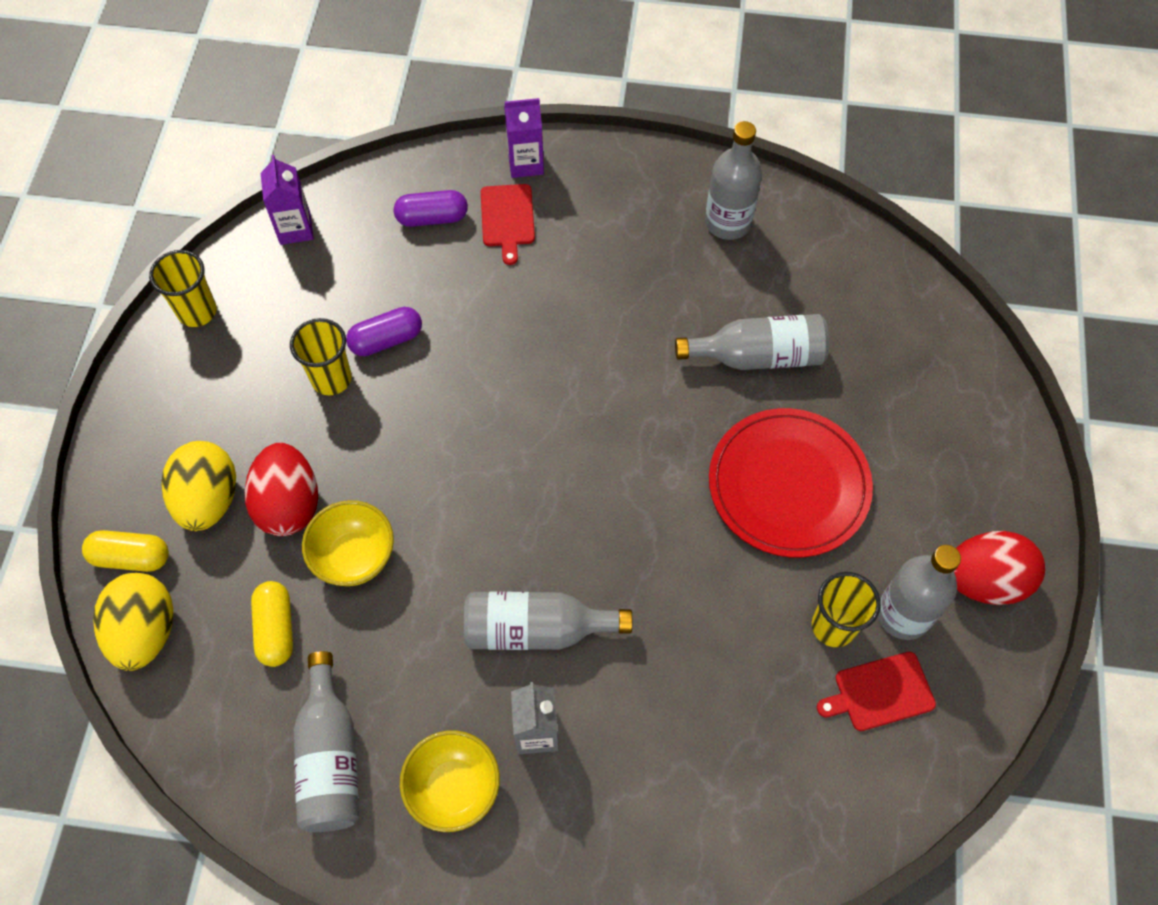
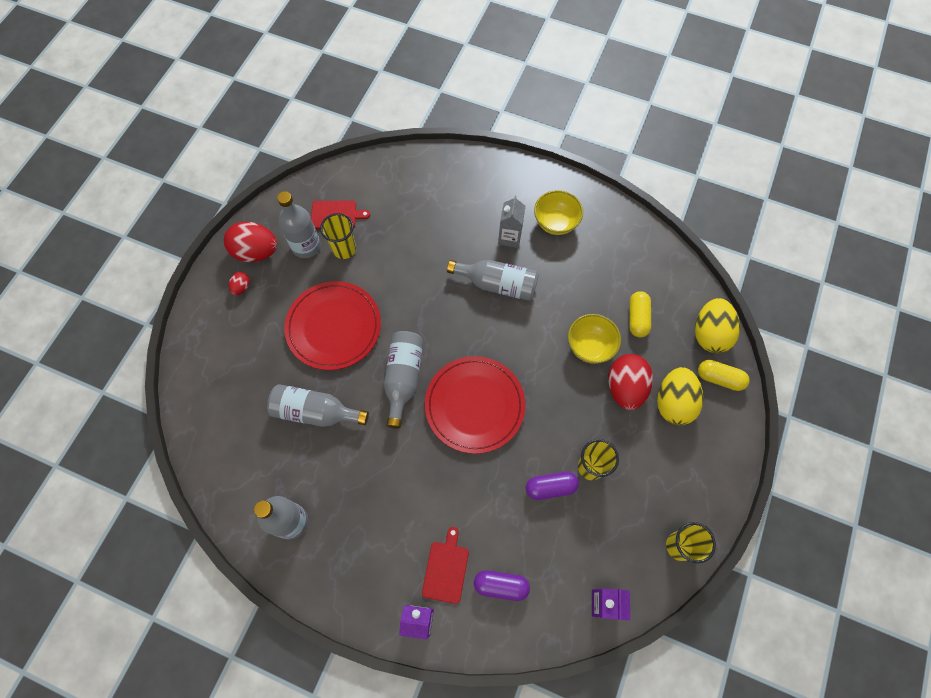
camera: 165 degrees left, 5 degrees up
(330, 758) = (614, 250): grey bottle -> grey bottle (403, 378)
(523, 421) = (474, 405): none -> red plate
(972, 511) = (241, 287): none -> red egg

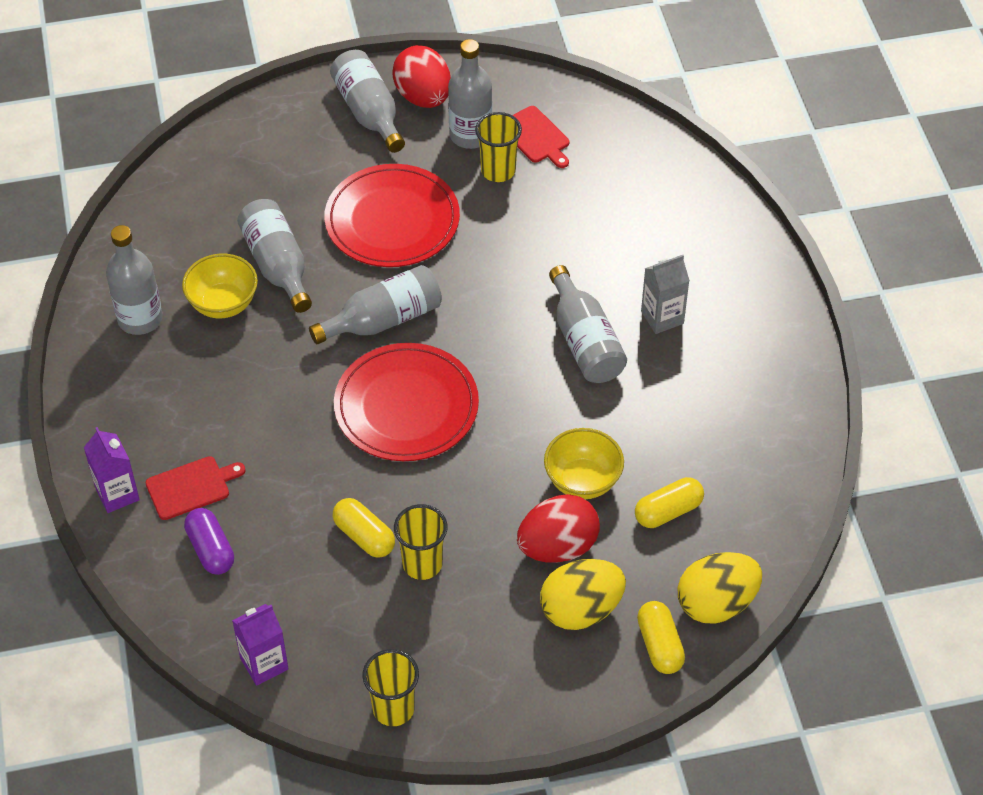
camera: 55 degrees right, 15 degrees down
(241, 287) = (369, 112): red egg -> grey bottle
(550, 487) = (364, 536): purple capsule -> yellow capsule
(555, 223) = (727, 353): yellow bowl -> yellow bowl (223, 304)

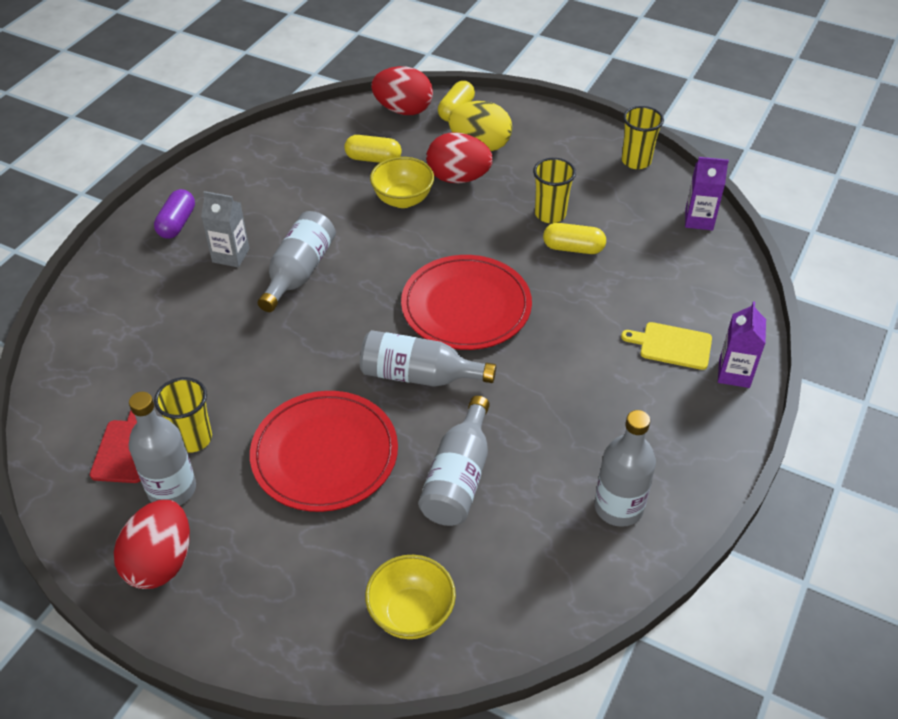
camera: 140 degrees left, 5 degrees down
(191, 487) = (672, 345): red cutting board -> yellow cutting board
(211, 549) = (687, 298): purple capsule -> purple capsule (177, 223)
(223, 304) = (534, 473): yellow bowl -> yellow bowl (411, 614)
(364, 536) = (573, 248): yellow capsule -> yellow capsule turned 75 degrees counterclockwise
(369, 112) = (224, 582): grey bottle -> none
(716, 603) = (403, 110): yellow egg -> red egg

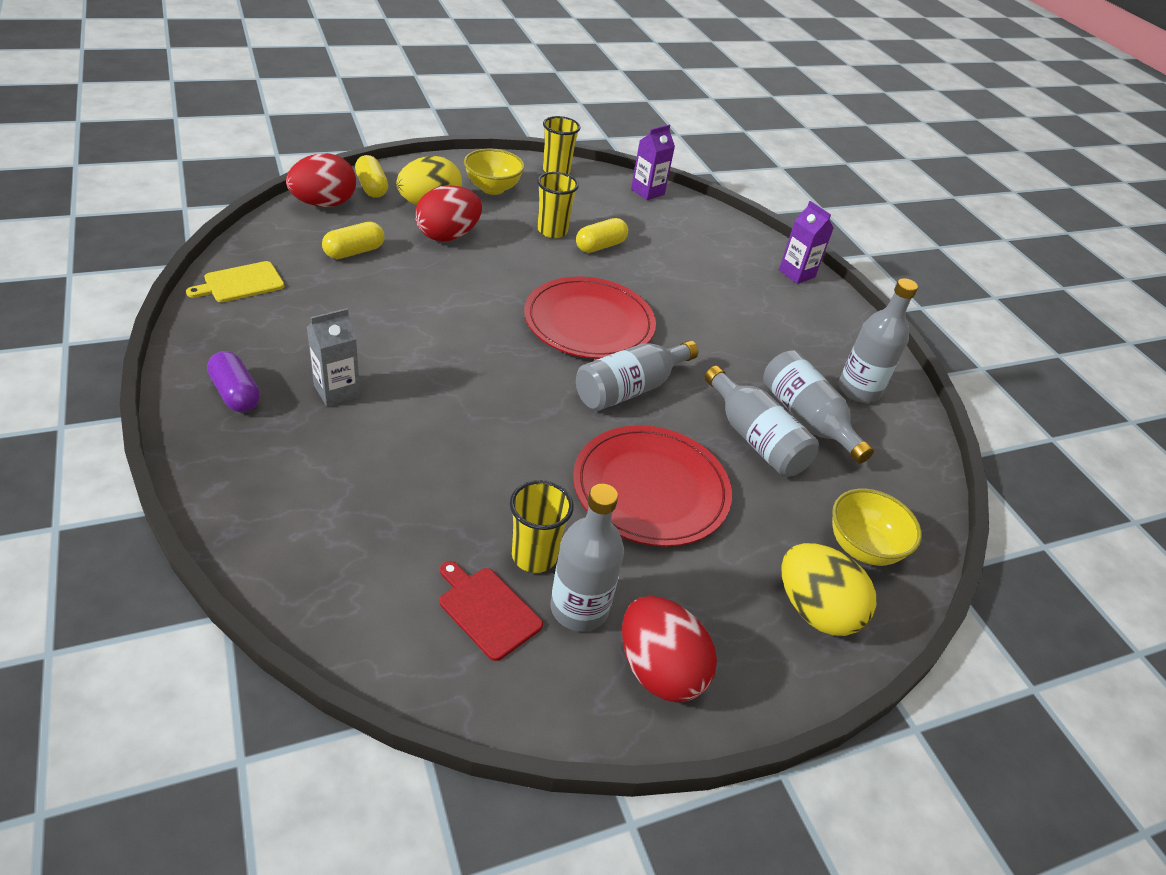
camera: 55 degrees left, 5 degrees down
(299, 272) = (422, 370): grey bottle -> grey bottle (806, 419)
(307, 619) = (815, 610): none -> yellow egg
(403, 200) = (427, 271): yellow bowl -> yellow bowl (492, 188)
(672, 345) = (744, 276): yellow cutting board -> yellow cutting board (240, 283)

